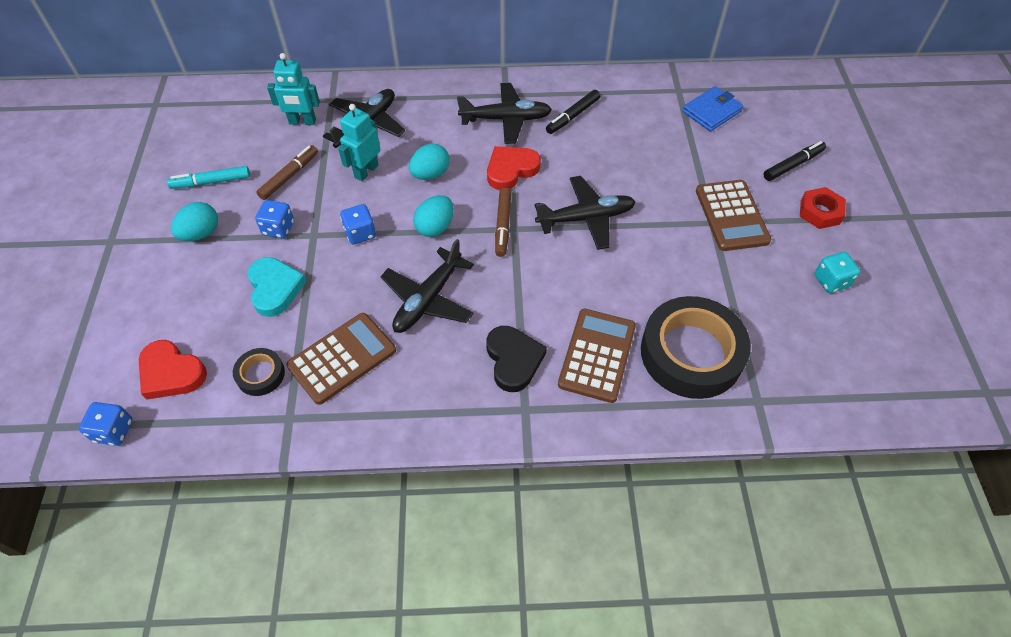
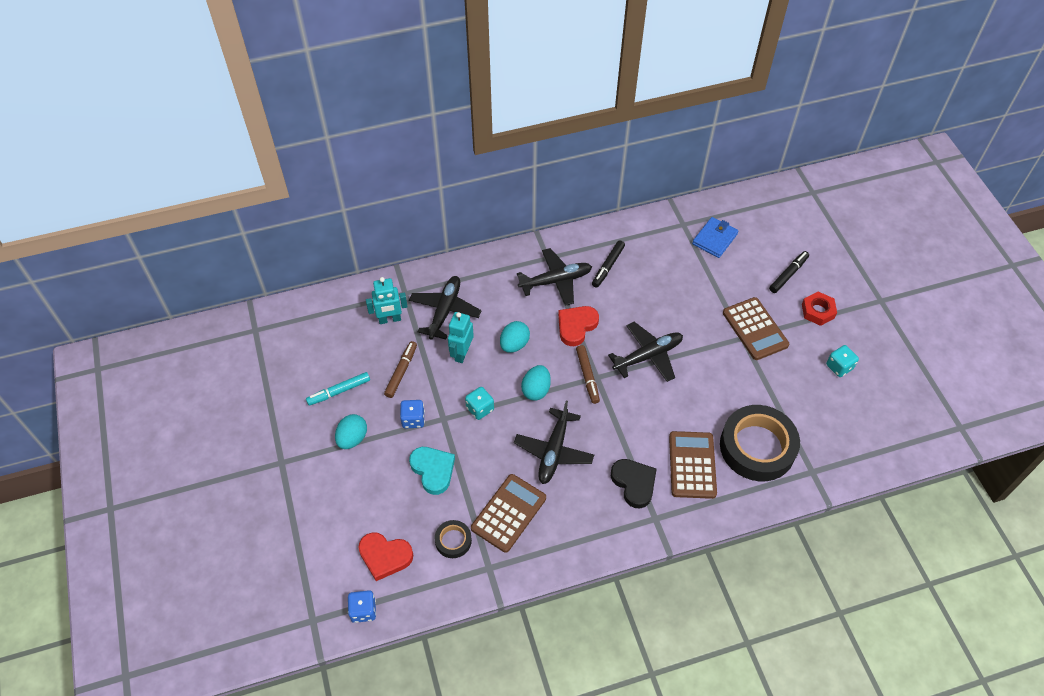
camera: 15 degrees left, 0 degrees up
(360, 233) = (480, 409): blue dice -> turquoise dice

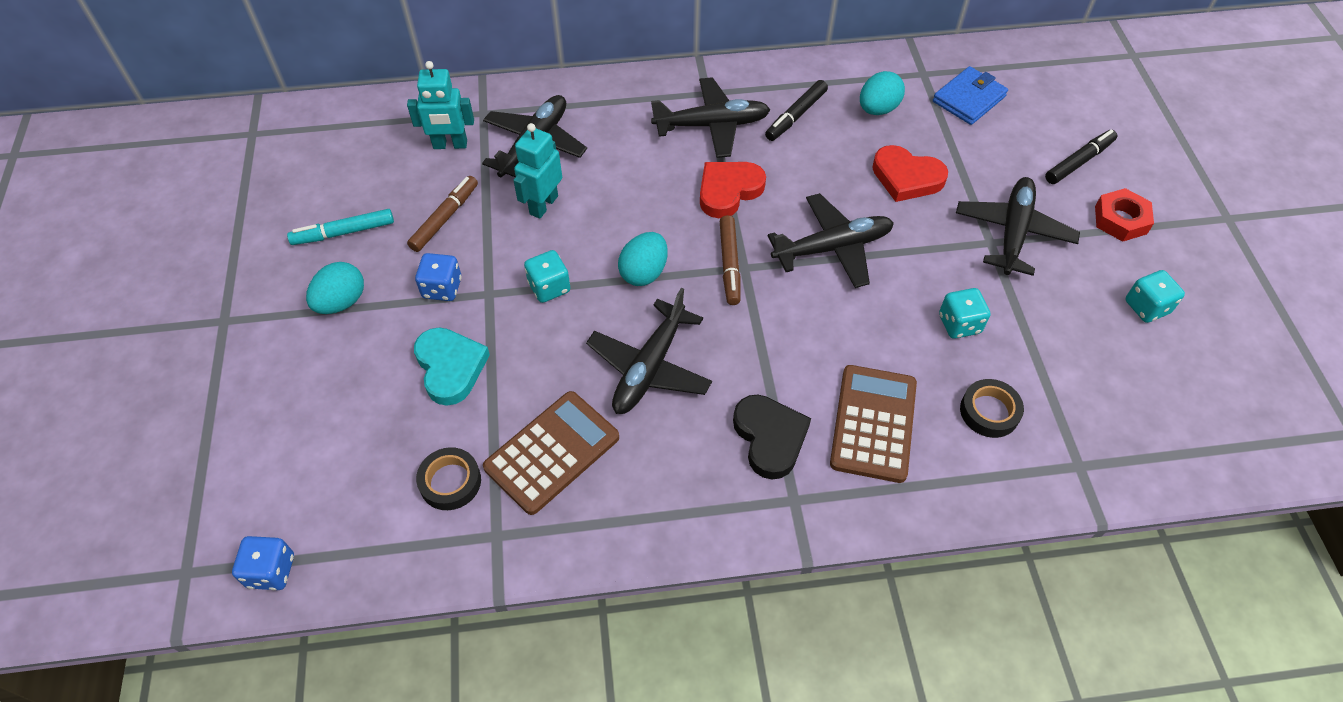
camera: 10 degrees right, 0 degrees up
(385, 556) = (333, 489): red heart -> red heart (906, 177)
(514, 344) = (626, 203): turquoise egg -> turquoise egg (877, 109)
(732, 394) = (959, 324): none -> turquoise dice
(755, 329) = (1013, 232): brown calculator -> black plane
(757, 447) = (989, 411): black tape -> black tape, size x0.46

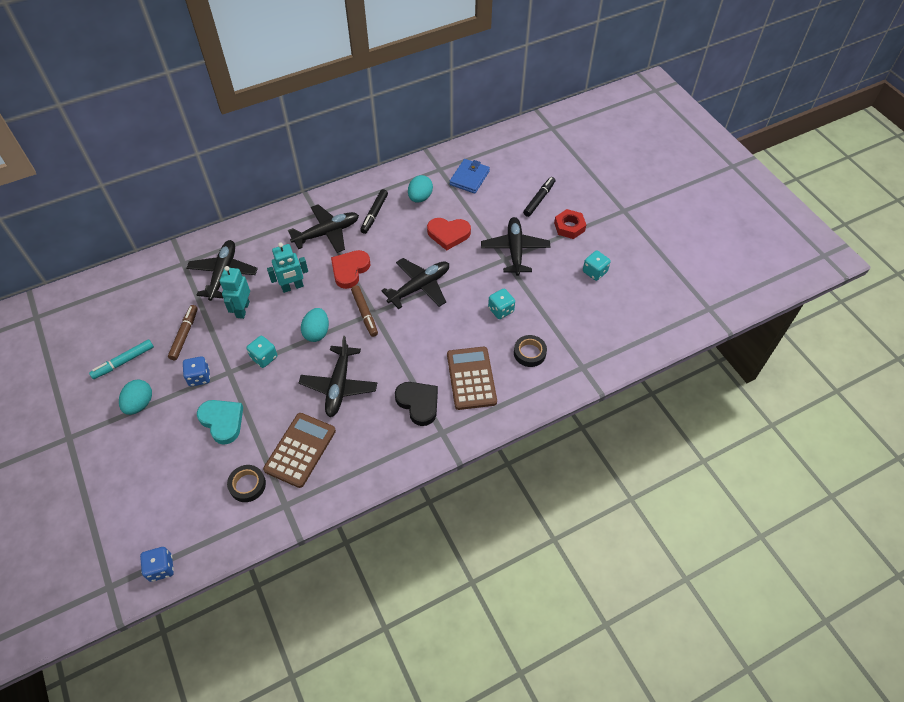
camera: 20 degrees left, 0 degrees up
(450, 145) = (170, 289): turquoise robot -> turquoise robot (292, 287)

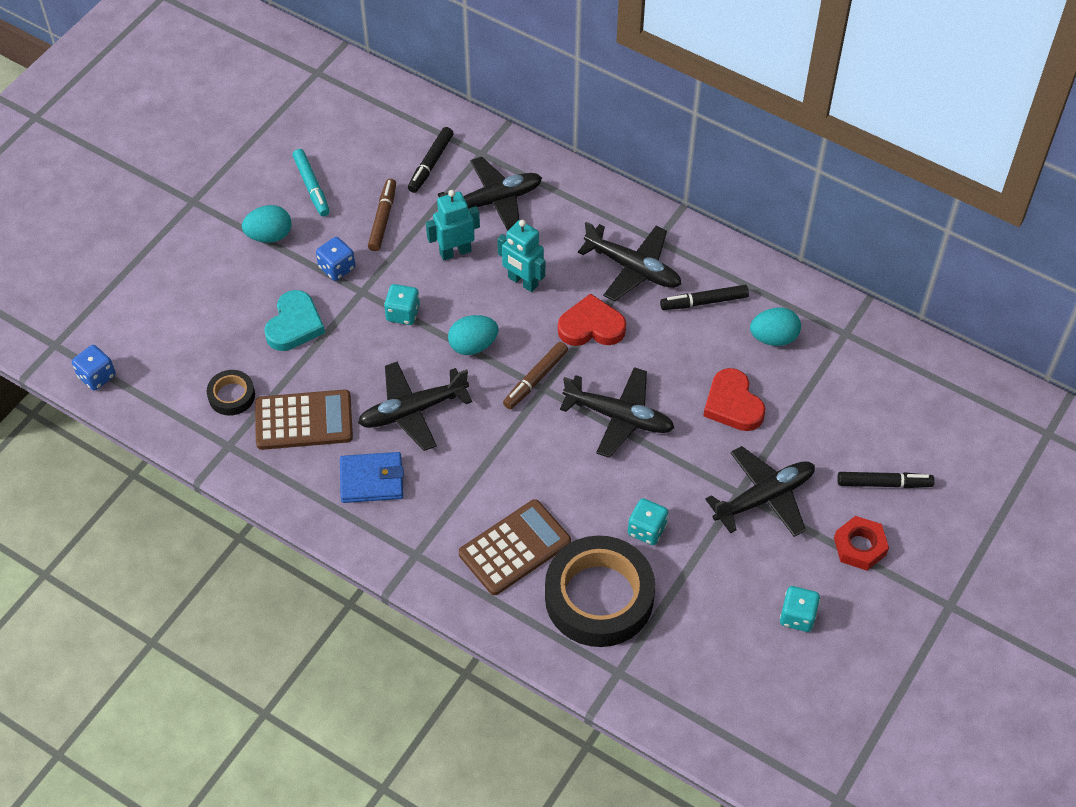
camera: 60 degrees right, 0 degrees up
(123, 362) = (311, 187): turquoise marker -> turquoise marker turned 135 degrees counterclockwise
(167, 291) = (430, 164): none -> black marker
(184, 335) = (383, 219): brown marker -> brown marker turned 60 degrees counterclockwise
(418, 403) = (440, 508): black heart -> none
(469, 178) = (857, 377): blue wallet -> blue wallet (372, 480)
(529, 353) = (599, 597): black tape -> black tape, size x2.18

